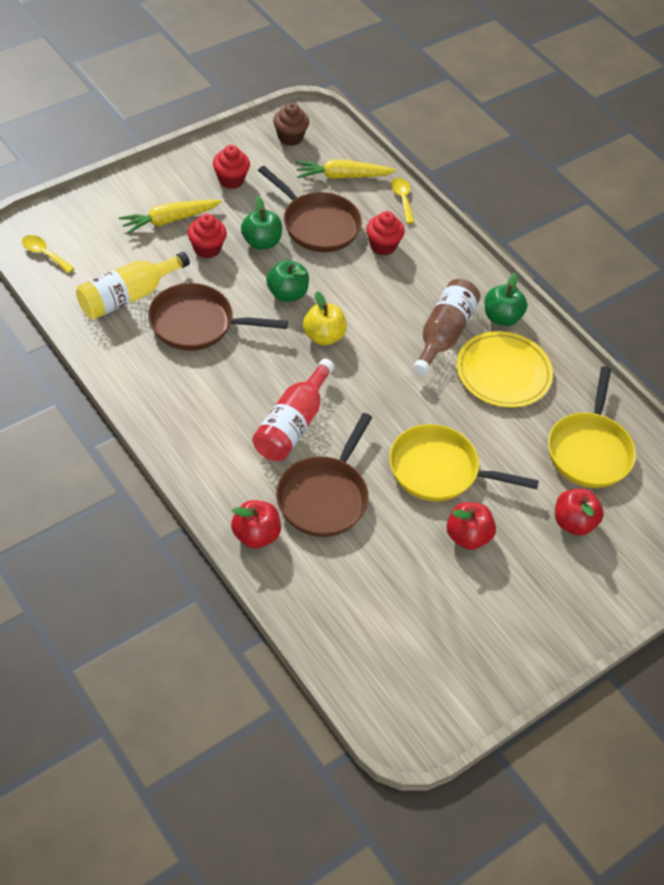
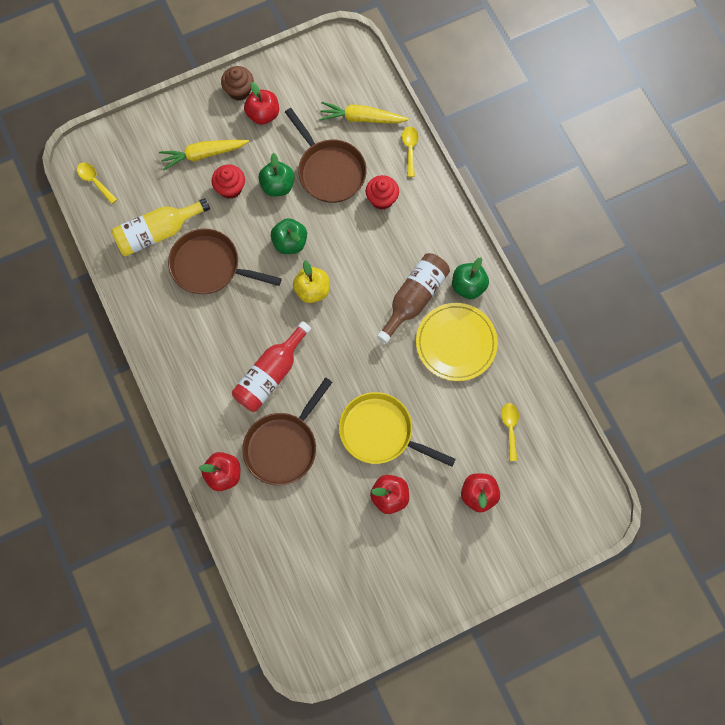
camera: 15 degrees right, 20 degrees up
(231, 180) = (263, 114): red cupcake -> red apple
(290, 137) = (323, 69): brown cupcake -> brown cupcake (239, 91)
(589, 450) = (510, 428): yellow pan -> yellow spoon

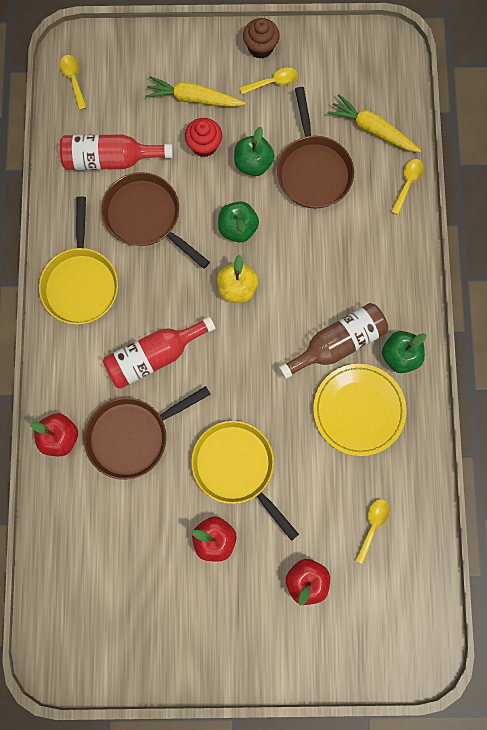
camera: 25 degrees right, 5 degrees up
(157, 232) = (110, 159): yellow bottle -> red bottle
(181, 342) = (81, 283): none -> yellow pan
(263, 114) = (273, 82): red apple -> yellow spoon
(382, 199) = (353, 224): red cupcake -> none

